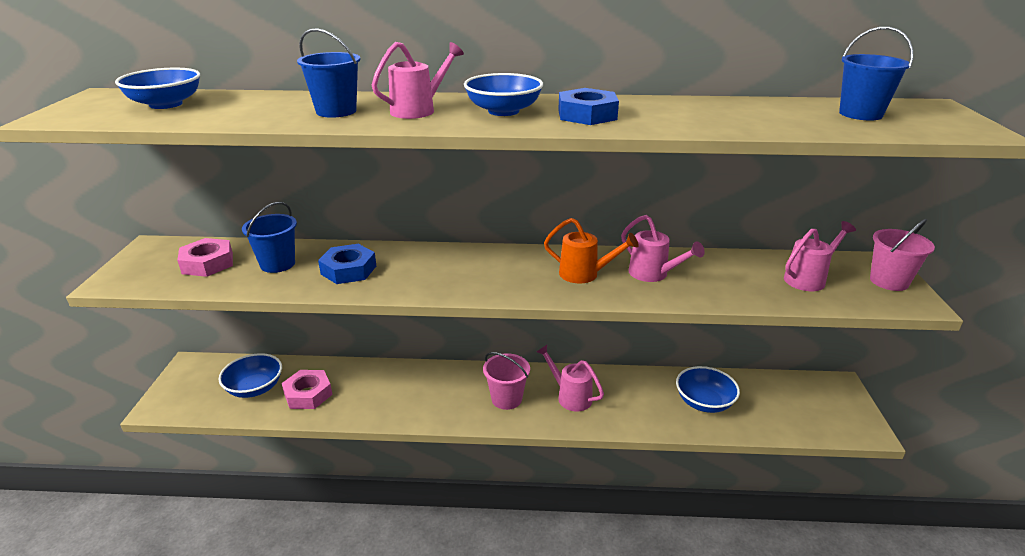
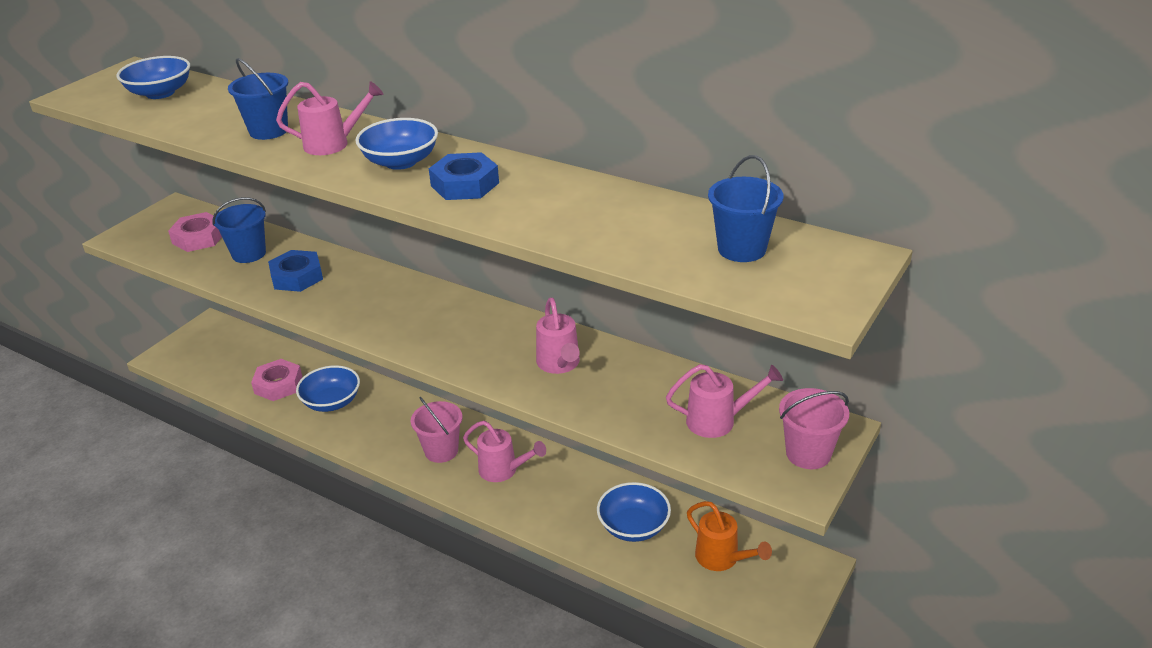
camera: 30 degrees right, 5 degrees up
(255, 388) = (242, 364): blue bowl -> blue bowl (332, 402)
(570, 396) = (503, 470): pink watering can -> pink watering can turned 135 degrees clockwise
(584, 274) = (493, 344): orange watering can -> orange watering can (722, 558)

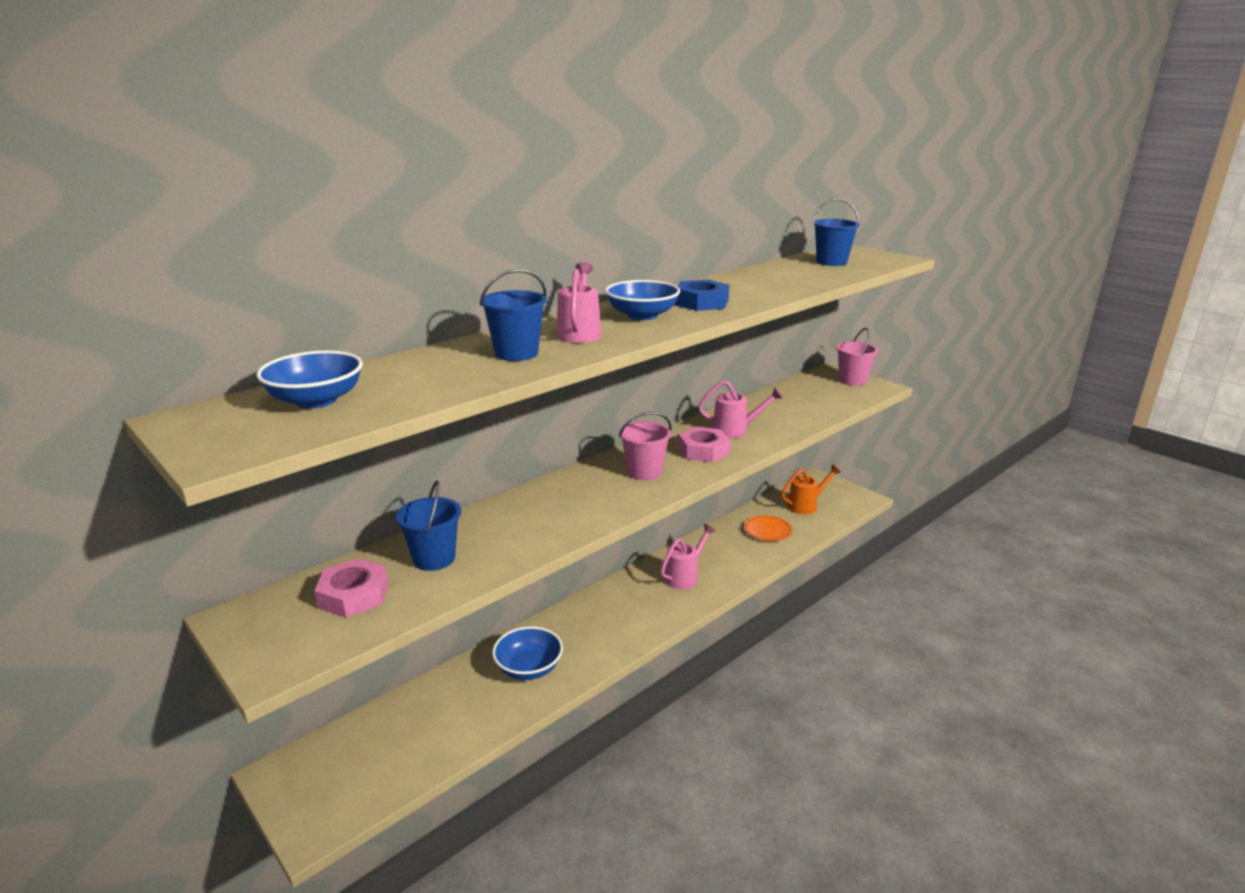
camera: 75 degrees left, 10 degrees down
(278, 385) = (468, 709): pink nut -> pink nut (703, 450)
(297, 277) = (514, 530): blue nut -> none
(441, 451) = (644, 605): pink bucket -> pink bucket (644, 472)
(633, 526) = (767, 531): blue bowl -> orange plate
(718, 421) = (816, 395): pink watering can -> none

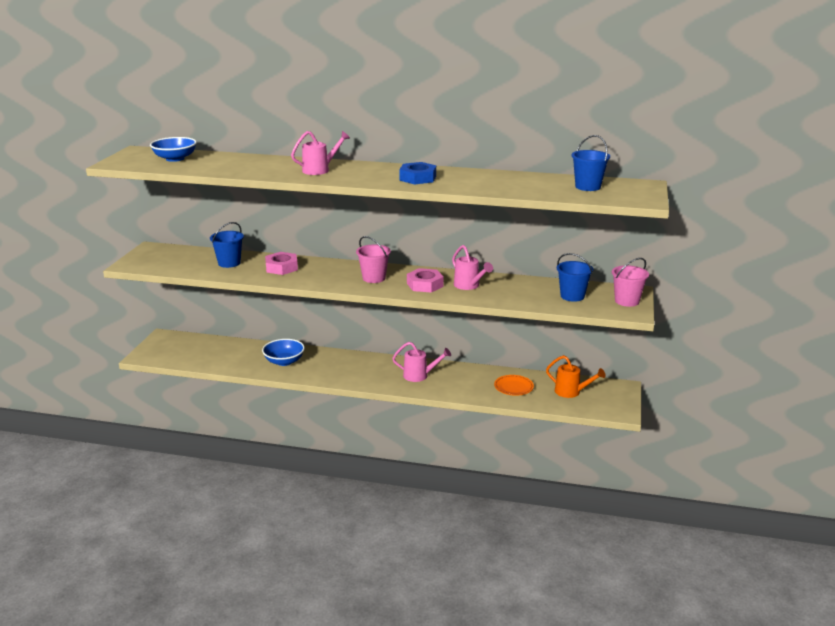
camera: 55 degrees right, 0 degrees up
(353, 595) = (186, 260): pink nut -> pink nut (281, 267)
(516, 353) = (271, 168): blue bucket -> blue bucket (572, 296)
(642, 316) = (369, 173): blue bowl -> none

